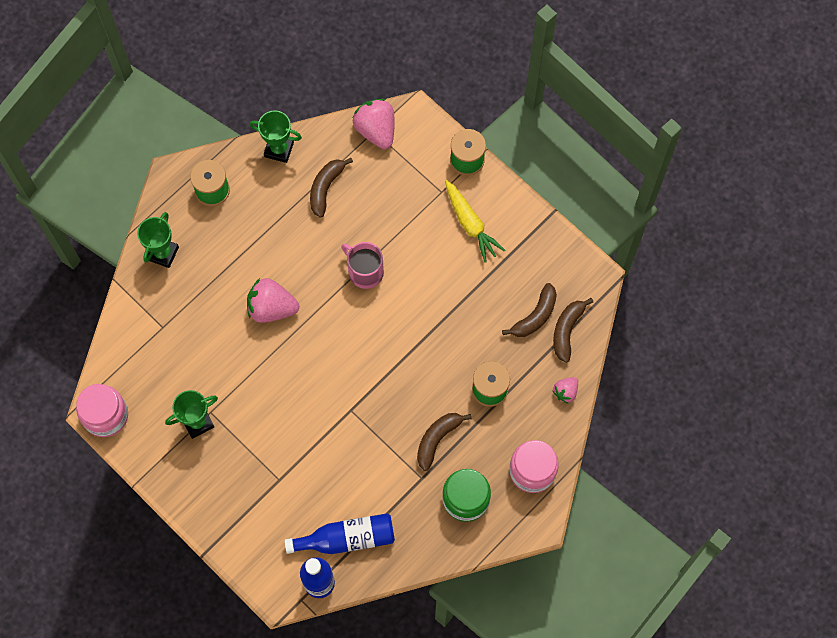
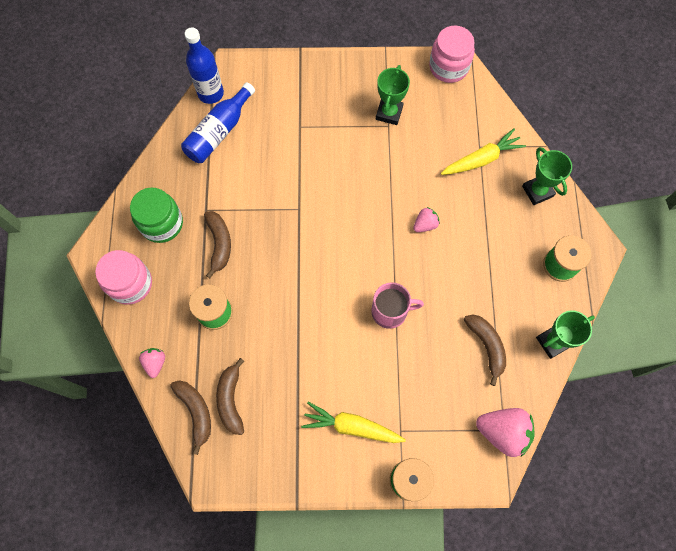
camera: 135 degrees right, 0 degrees up
(173, 316) = (481, 159): none -> yellow carrot
(271, 308) = (425, 224): pink strawberry -> pink strawberry, size x0.54

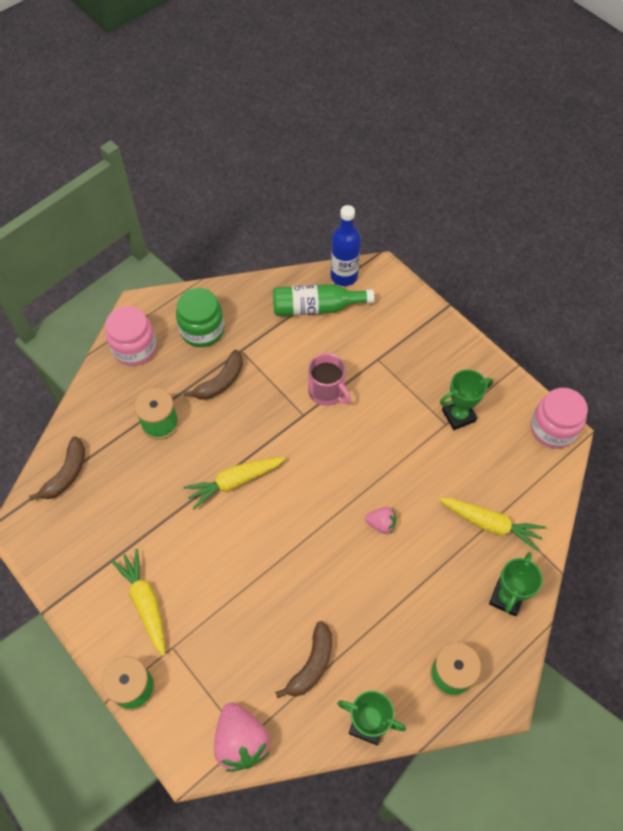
camera: 50 degrees right, 10 degrees down
(155, 363) = (84, 415): pink strawberry -> none
(219, 132) = (316, 307): blue bottle -> green bottle
(231, 400) = (96, 492): brown banana -> none
(310, 295) = (235, 482): none -> yellow carrot
(390, 311) = (274, 556): pink mug -> pink mug (327, 392)

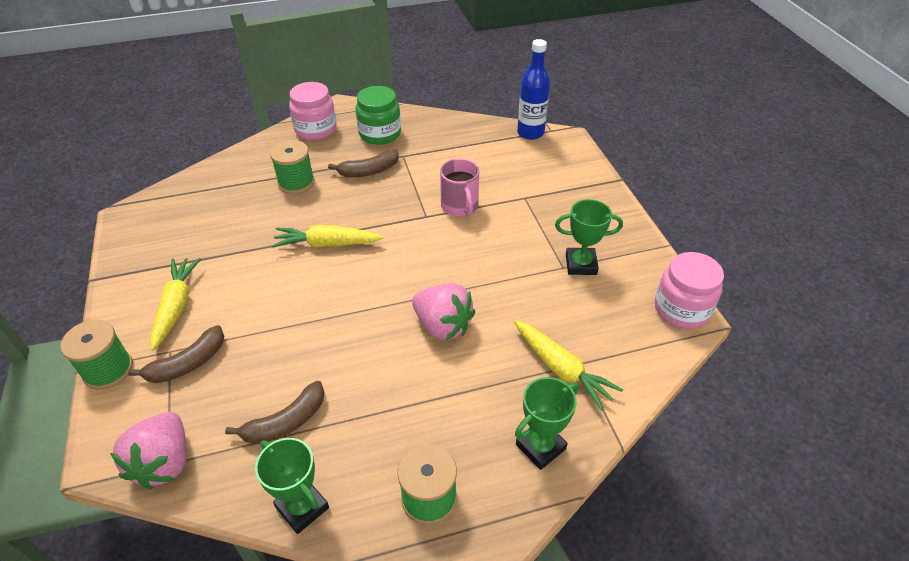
camera: 25 degrees right, 15 degrees down
(66, 474) = (193, 192): brown banana -> brown banana (188, 363)
(316, 307) = (491, 146): green bottle -> none
(381, 524) = (443, 326): pink strawberry -> pink strawberry, size x1.84

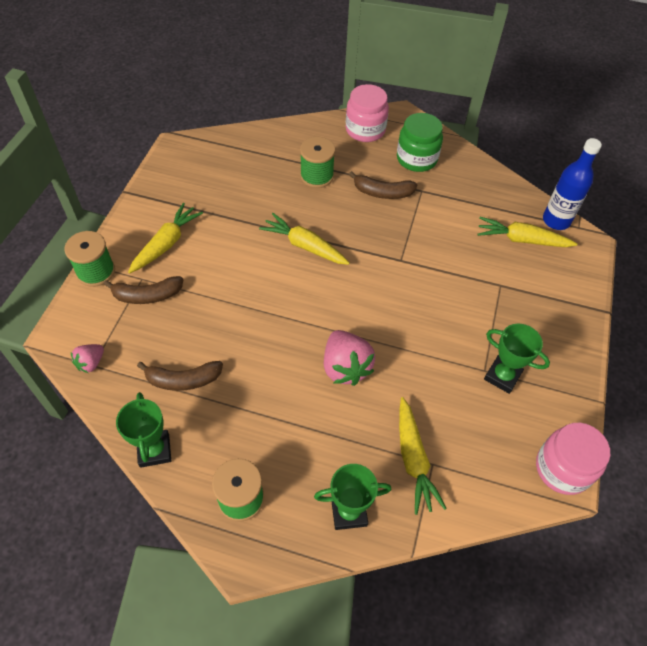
camera: 30 degrees right, 10 degrees up
(164, 462) = (91, 363): pink strawberry -> pink strawberry, size x0.54
(460, 206) = (436, 265): pink mug -> none
(515, 157) = (522, 240): none -> yellow carrot

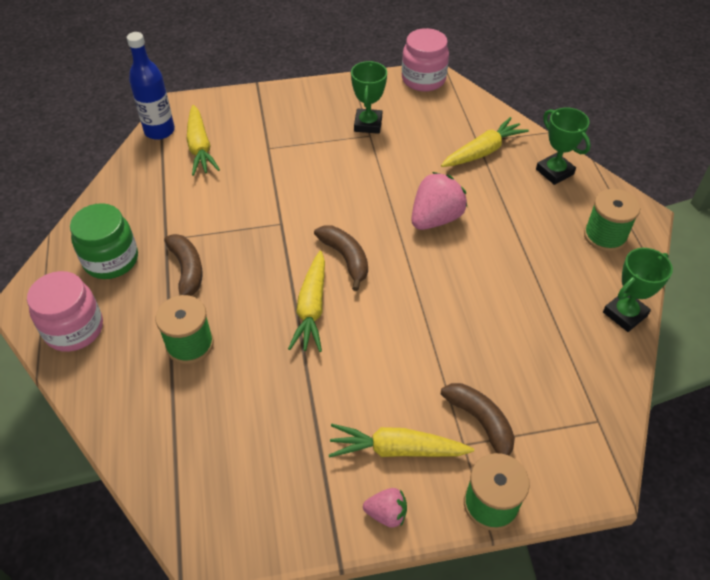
camera: 115 degrees left, 5 degrees down
(91, 363) = (598, 423): pink strawberry -> pink strawberry (386, 513)
(183, 380) = (546, 330): brown banana -> brown banana (345, 258)

